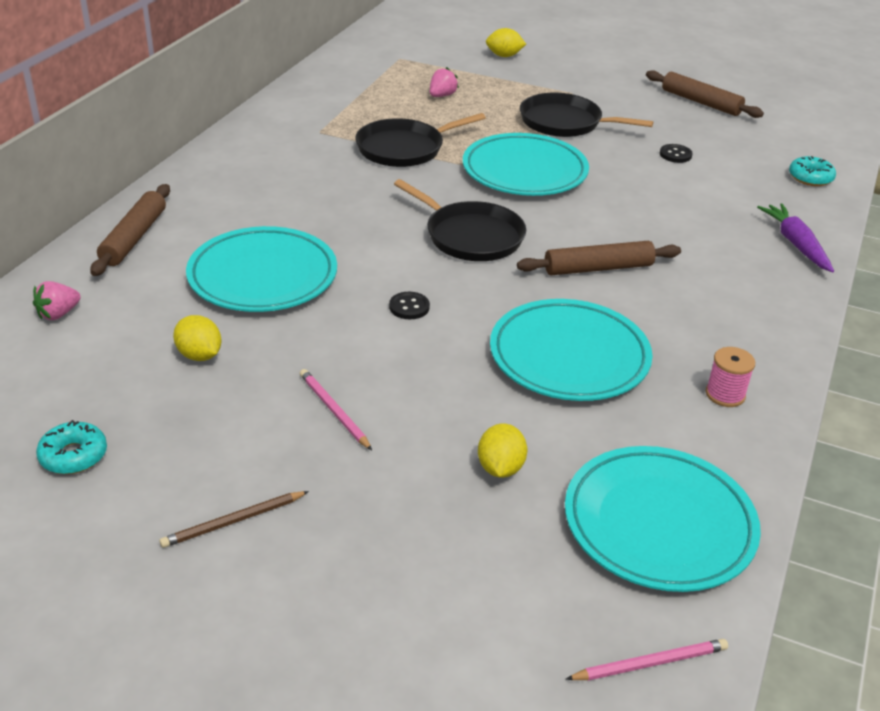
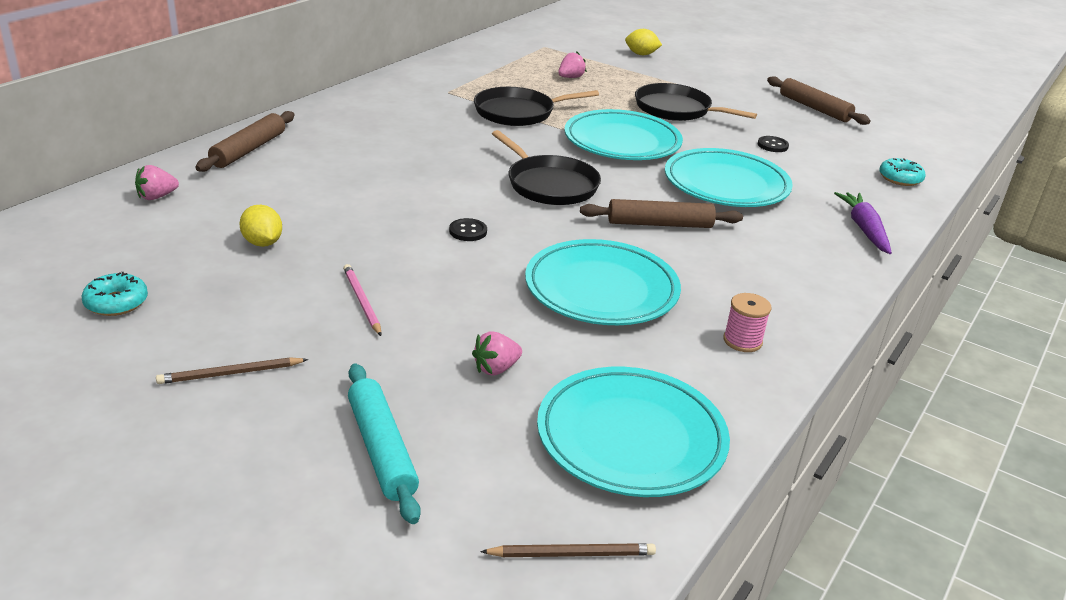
camera: 10 degrees right, 5 degrees down
(263, 276) = (347, 191): turquoise plate -> turquoise plate (726, 185)
(423, 582) = (381, 449): none -> turquoise rolling pin
(500, 468) = (496, 369): yellow lemon -> pink strawberry
(650, 663) = (572, 554): pink pencil -> brown pencil

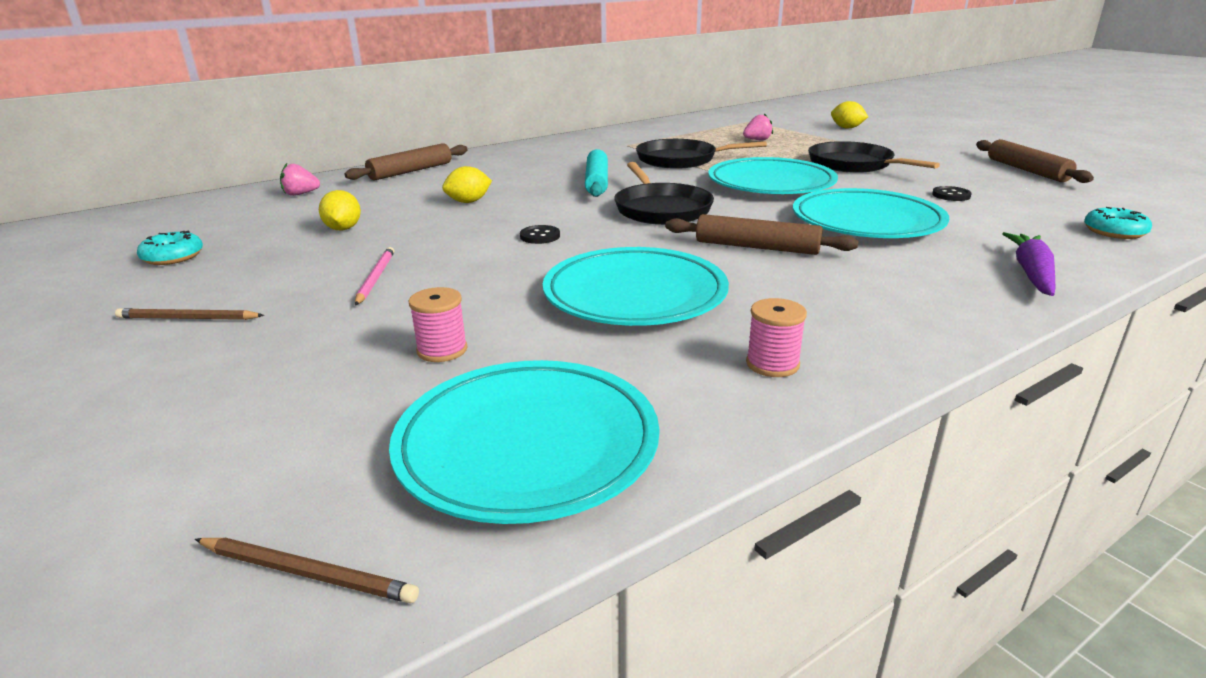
camera: 25 degrees right, 5 degrees down
(357, 191) = (468, 202): none -> yellow lemon
(381, 449) = (235, 406): turquoise rolling pin -> turquoise rolling pin (596, 181)
(496, 369) = (442, 350): pink strawberry -> pink spool

